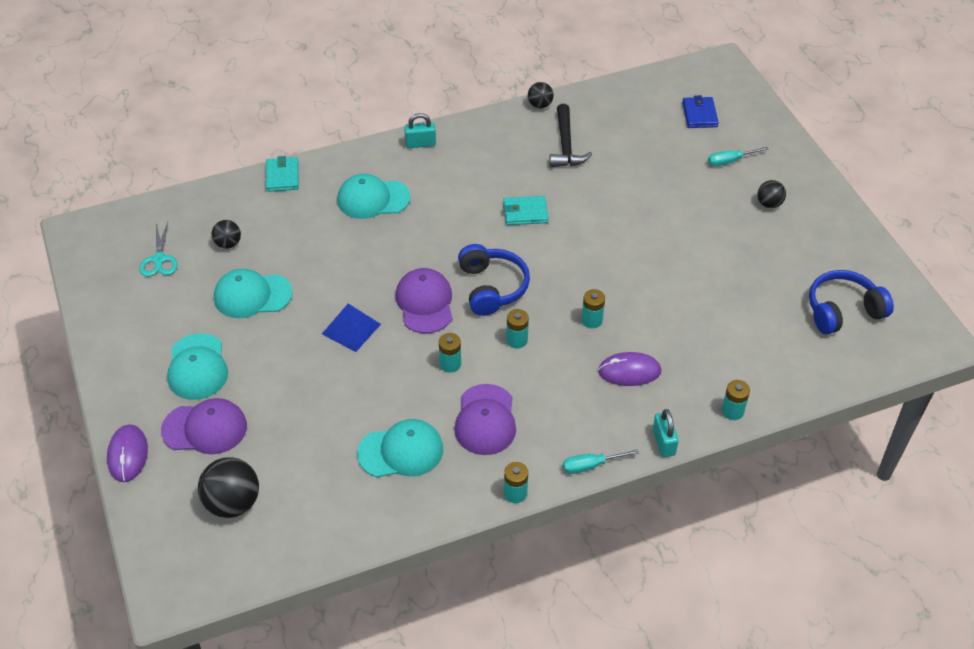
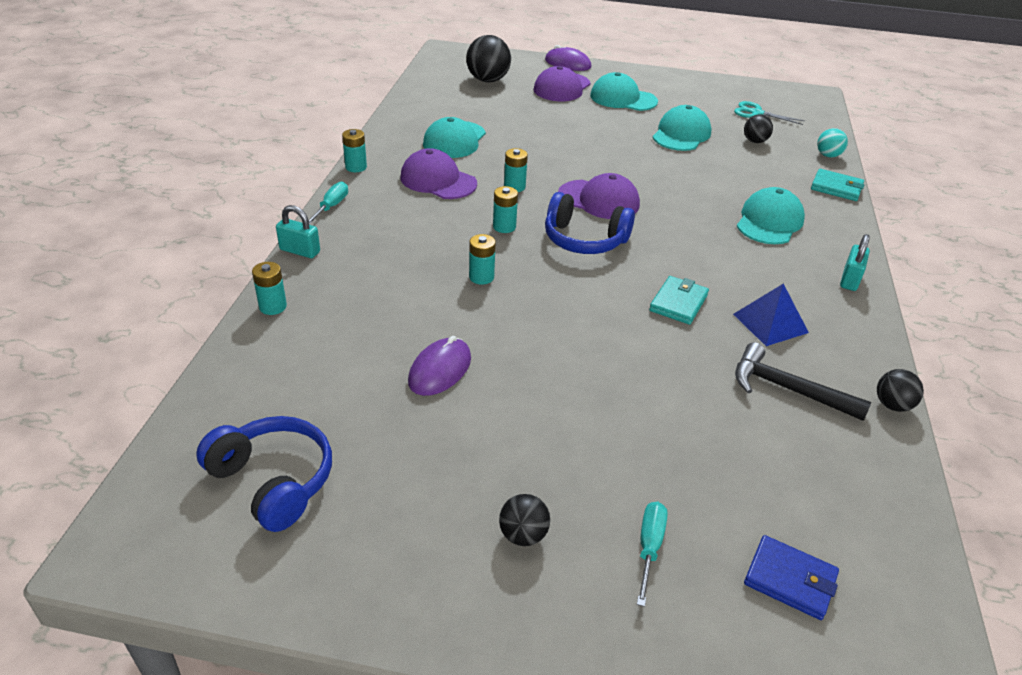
camera: 120 degrees right, 10 degrees down
(222, 193) = (828, 155): none -> turquoise ball
(351, 329) = (602, 160): blue pyramid -> blue pyramid (770, 323)
(629, 371) = (395, 269): purple mouse -> purple mouse (440, 370)
(843, 310) = (273, 481): blue headphones -> blue headphones turned 60 degrees counterclockwise

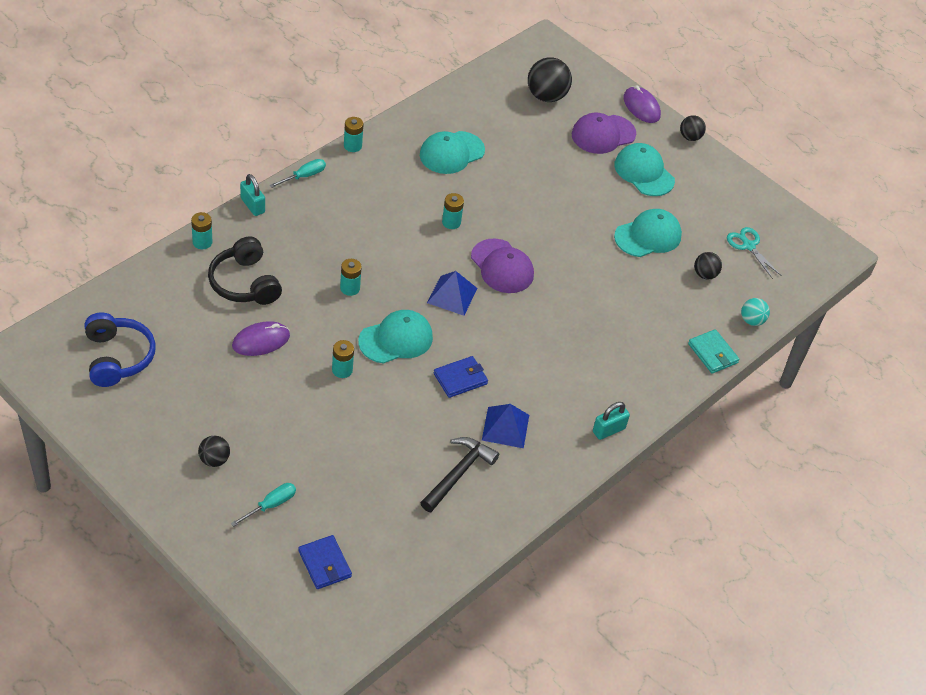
camera: 30 degrees right, 10 degrees up
(362, 323) = (244, 283): none -> black headphones
(438, 180) = (400, 188): purple cap -> none
(504, 227) = (406, 255): turquoise battery -> turquoise battery (342, 370)
(584, 239) = (452, 295): blue headphones -> blue pyramid
(678, 303) = (460, 379): turquoise wallet -> blue wallet
(769, 221) = (612, 353): turquoise cap -> turquoise cap (396, 339)
(788, 389) = (458, 474): black hammer -> black hammer turned 60 degrees clockwise
(892, 405) = (512, 521): black ball -> black ball (690, 137)

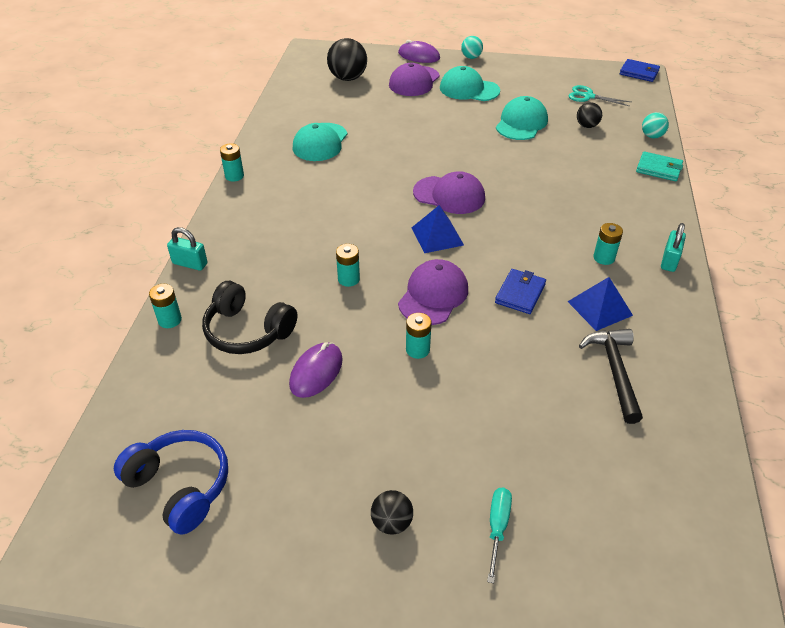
camera: 30 degrees left, 5 degrees down
(304, 176) = (215, 217): turquoise screwdriver -> none
(325, 564) = (615, 549): blue wallet -> blue wallet (639, 73)
(396, 339) = (433, 295): turquoise cap -> purple cap
(451, 222) = (375, 187): turquoise battery -> turquoise battery (604, 258)
(690, 137) = (471, 57): black ball -> turquoise ball

